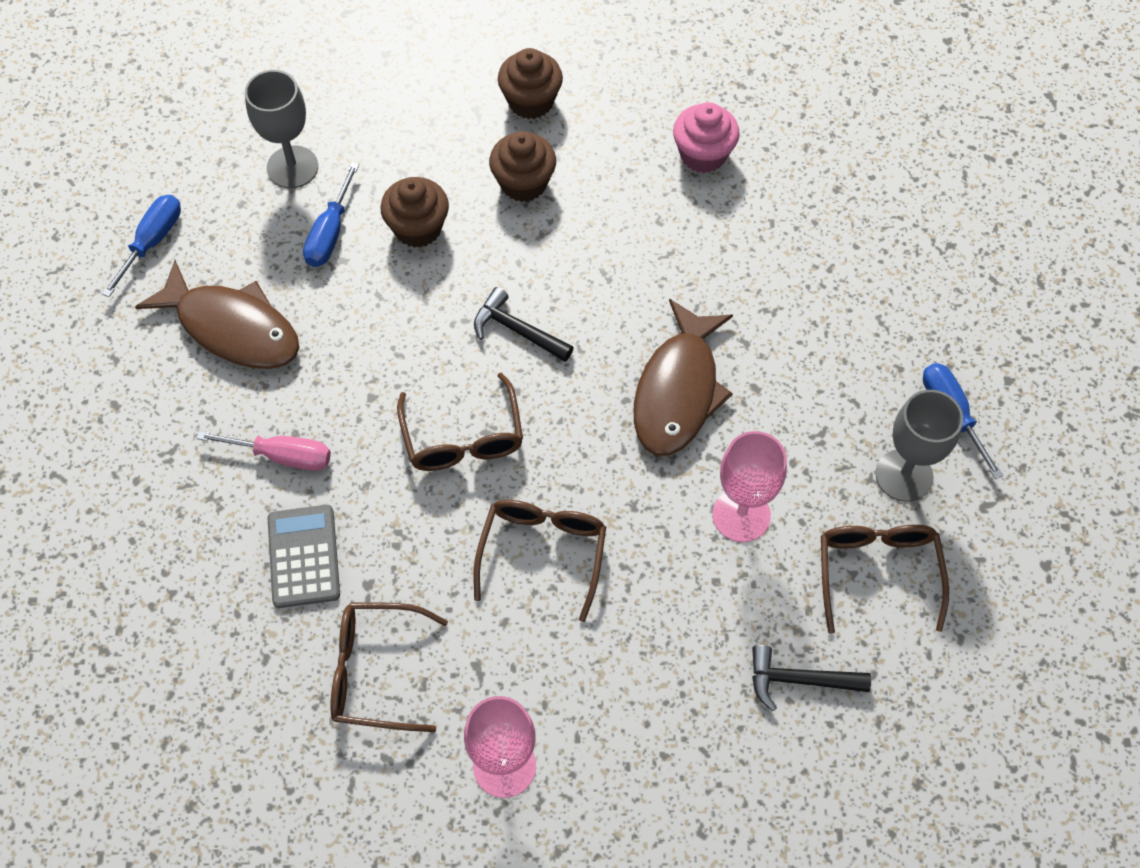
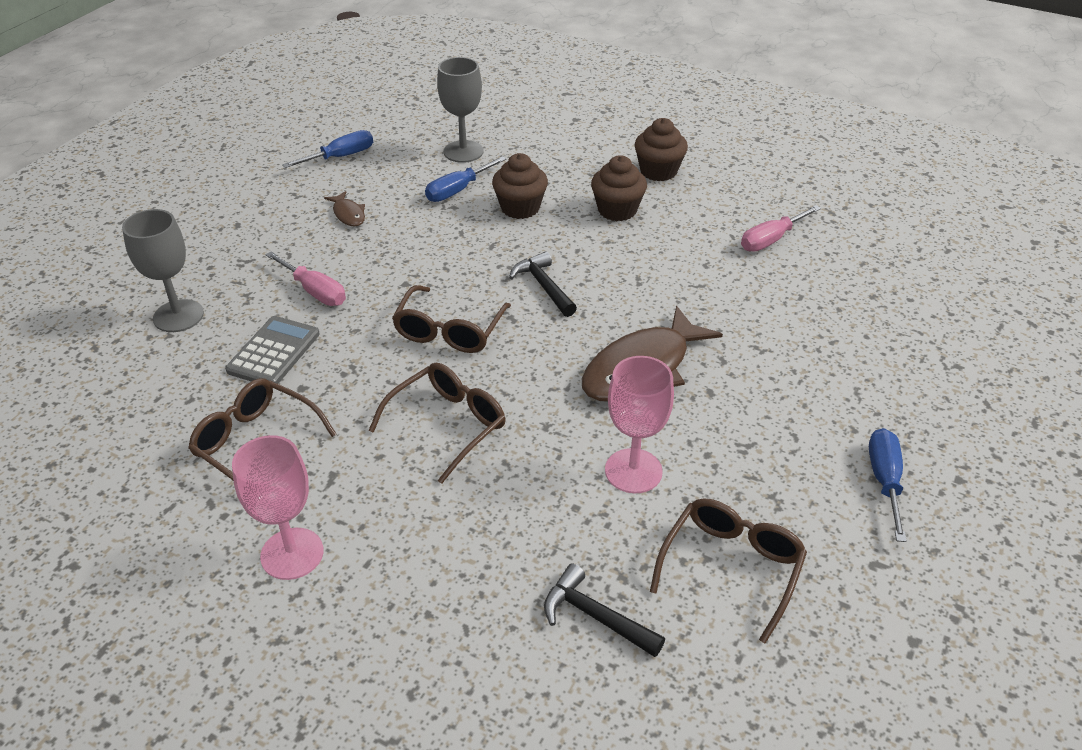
camera: 30 degrees right, 20 degrees down
(232, 328) = (348, 214): brown fish -> brown fish, size x0.46
(703, 155) = (771, 240): pink cupcake -> pink screwdriver
(904, 475) = (807, 506): grey goblet -> grey goblet (178, 316)

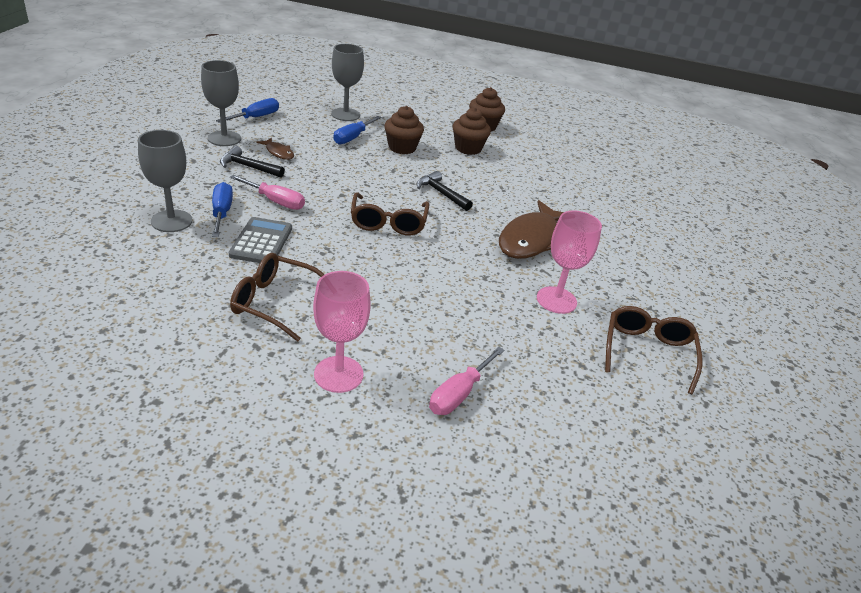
camera: 20 degrees left, 5 degrees down
(288, 191) = (224, 138): none -> grey goblet
(448, 425) = (416, 281): brown glasses -> none
(595, 616) = (576, 391): black hammer -> black hammer (248, 167)
(771, 240) = (573, 164): pink screwdriver -> pink screwdriver (459, 394)
(884, 481) = (710, 294): blue screwdriver -> blue screwdriver (222, 212)

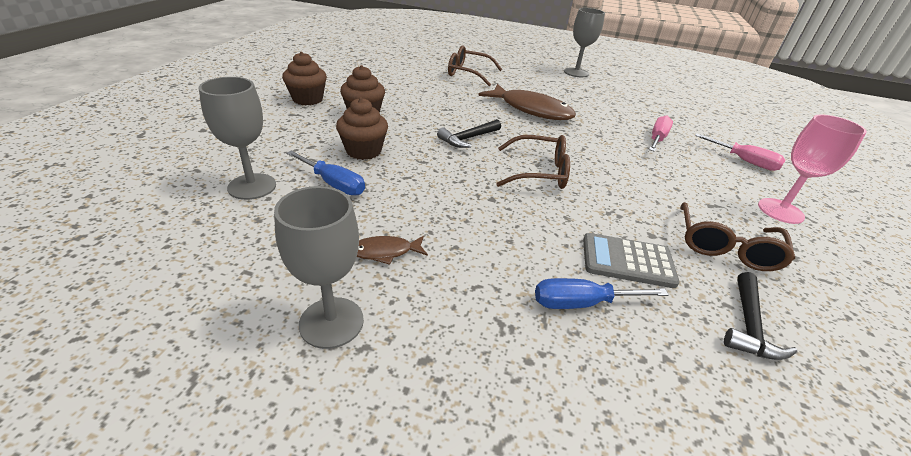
camera: 85 degrees left, 0 degrees up
(171, 221) = (633, 360): grey goblet -> grey goblet (576, 72)
(248, 167) = (438, 284): black hammer -> black hammer (749, 325)
(256, 117) = (240, 284): blue screwdriver -> none
(275, 201) = (529, 252): pink screwdriver -> pink screwdriver (657, 139)
(278, 153) = (385, 252): brown fish -> brown fish turned 150 degrees counterclockwise
(556, 300) = (608, 113): pink goblet -> none
(647, 352) = (640, 96): brown glasses -> brown glasses (468, 73)

